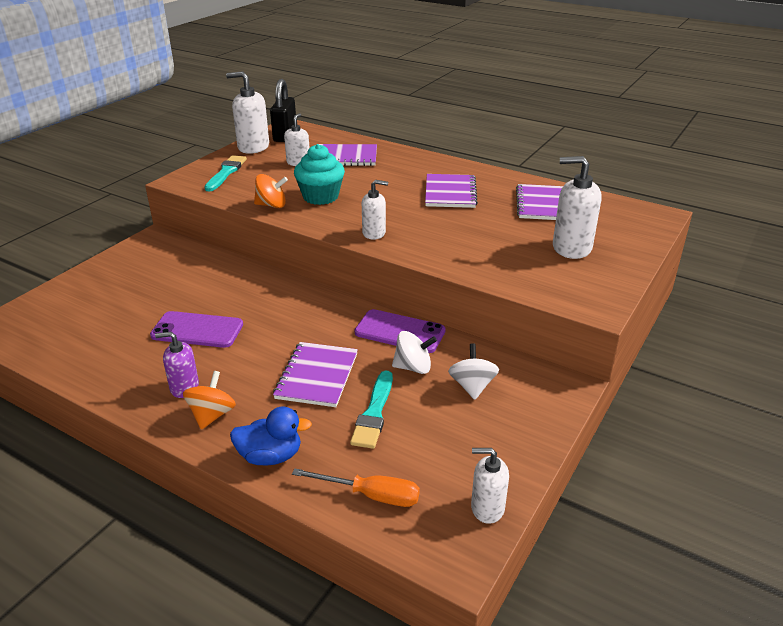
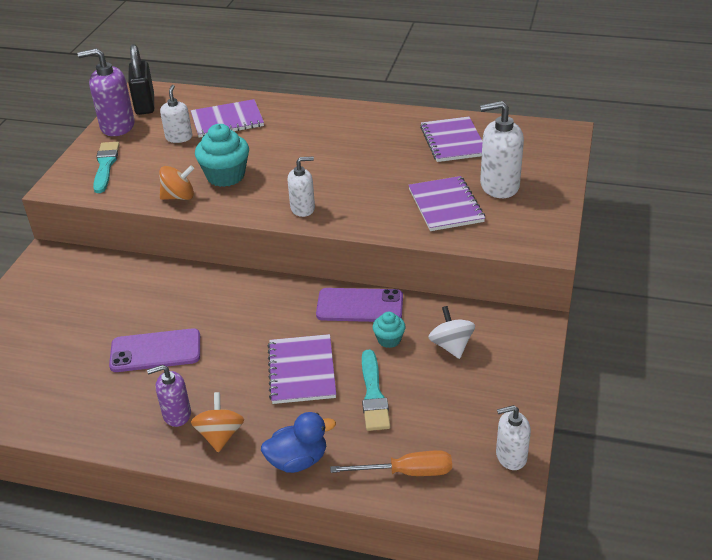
camera: 15 degrees left, 5 degrees up
(253, 147) = (117, 126): white soap dispenser -> purple soap dispenser
(413, 367) = (389, 340): white spinning top -> turquoise cupcake
(450, 193) = (356, 145): purple notebook -> purple notebook (445, 205)

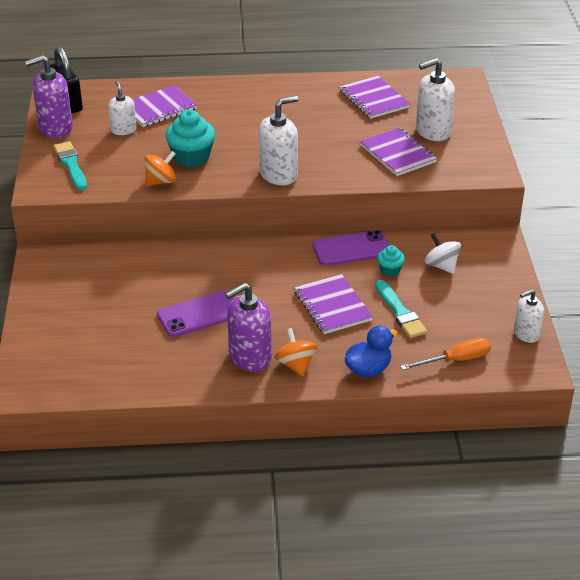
camera: 20 degrees left, 0 degrees up
(176, 414) = (249, 357): purple soap dispenser -> purple soap dispenser, size x1.62
(303, 208) = (279, 174): white soap dispenser -> white soap dispenser, size x1.62

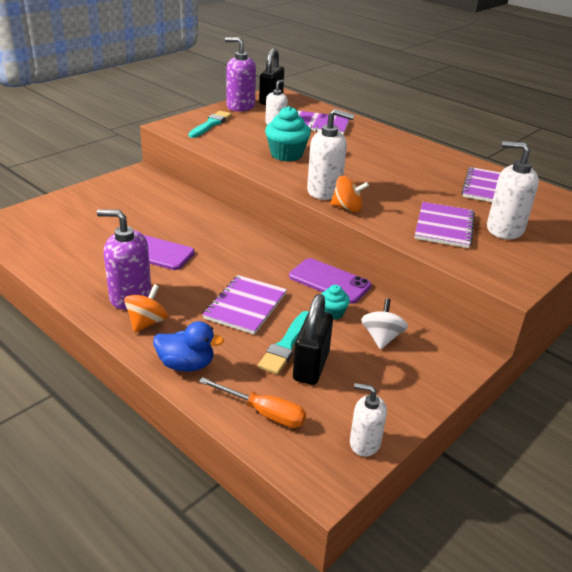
camera: 45 degrees right, 5 degrees down
(161, 181) = (241, 156): orange spinning top -> orange spinning top (347, 208)
(434, 314) = (311, 366): none -> black padlock

